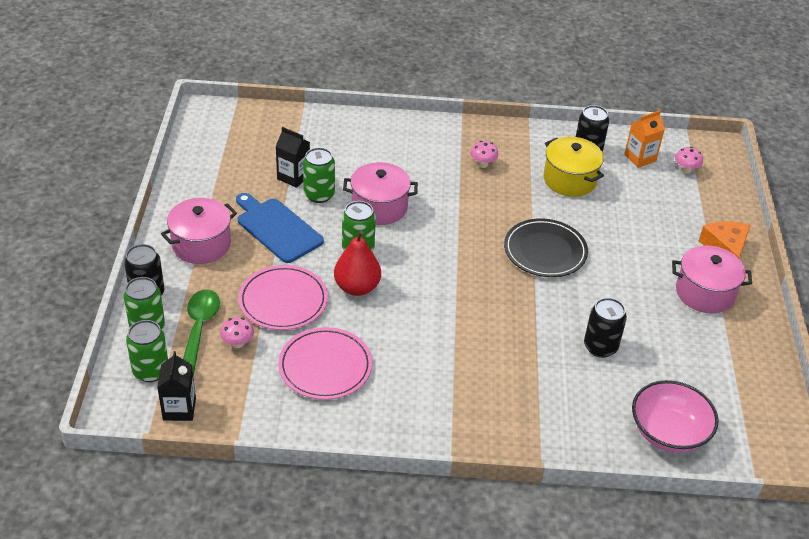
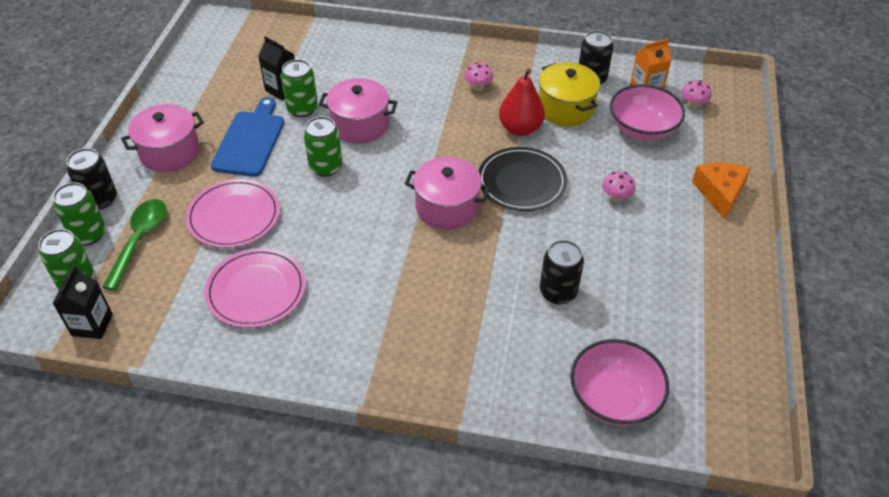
camera: 10 degrees right, 5 degrees up
(238, 343) = (174, 258): pink mushroom -> pink mushroom (616, 197)
(277, 228) = (250, 141): blue cutting board -> blue cutting board turned 45 degrees clockwise
(357, 287) = (313, 207): red pear -> red pear (520, 129)
(644, 195) = (642, 129): none -> pink bowl
(705, 293) = (687, 240): pink pot -> pink pot (447, 207)

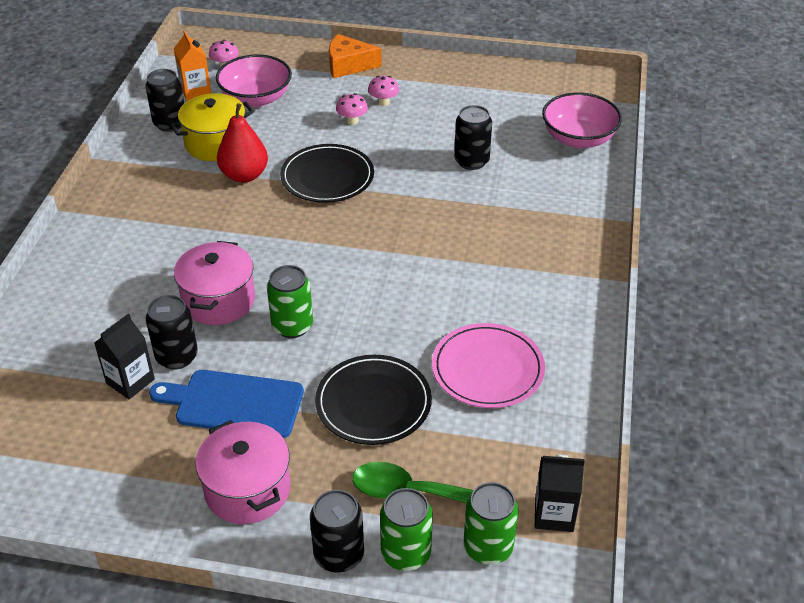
camera: 90 degrees left, 5 degrees down
(234, 216) = (373, 403): pink plate -> black plate
(302, 109) = (177, 357): green can -> black can
(447, 207) = (362, 228): pink pot -> none
(478, 87) = (165, 204): pink mushroom -> pink mushroom (383, 102)

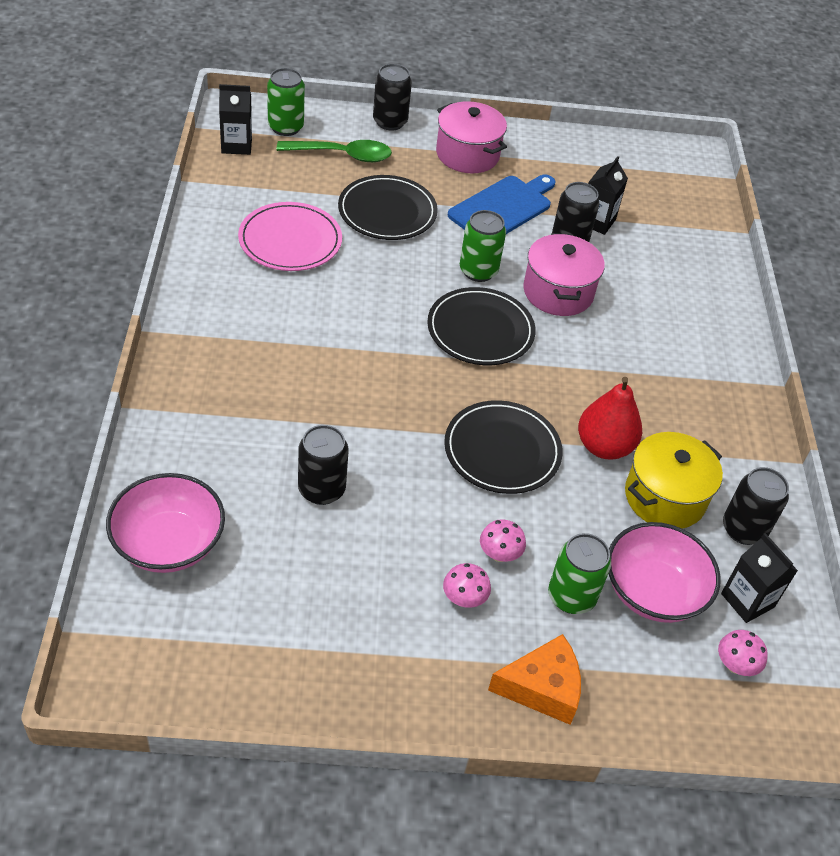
camera: 165 degrees right, 5 degrees up
(195, 91) = (747, 600): orange carton -> black carton
(234, 403) = (503, 208): blue cutting board -> blue cutting board turned 45 degrees counterclockwise
(311, 267) = (480, 330): none -> black plate
(406, 553) = (343, 123): green can -> green can (571, 597)

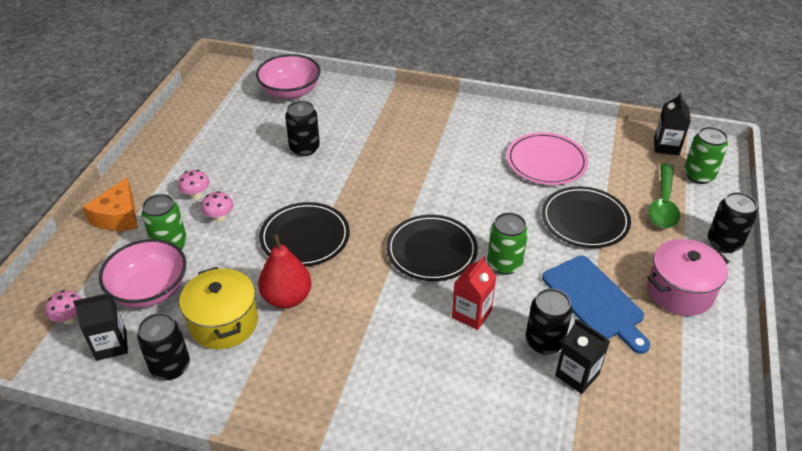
camera: 110 degrees right, 5 degrees down
(558, 292) = (471, 314): pink pot -> red carton

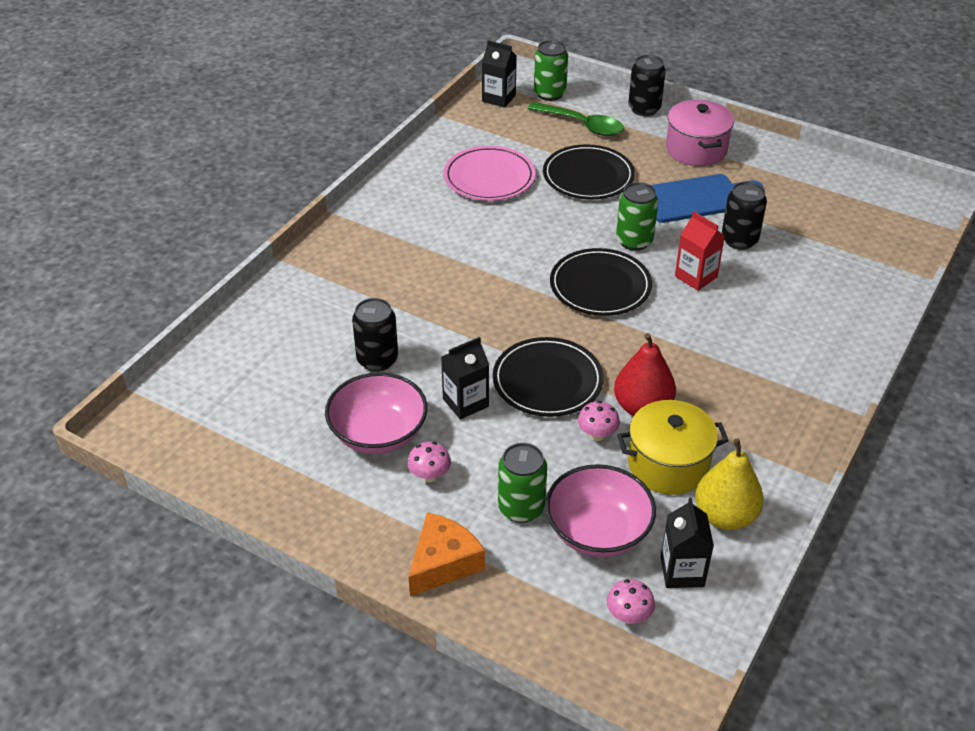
camera: 75 degrees left, 0 degrees up
(118, 216) = (443, 563): orange cheese -> orange cheese turned 75 degrees counterclockwise
(170, 367) = (725, 516): black can -> yellow pear
(220, 217) = (484, 455): pink mushroom -> pink mushroom (597, 434)
(290, 91) = (239, 358): pink bowl -> pink bowl (378, 434)
(577, 375) = (780, 231): black carton -> black carton (465, 402)

